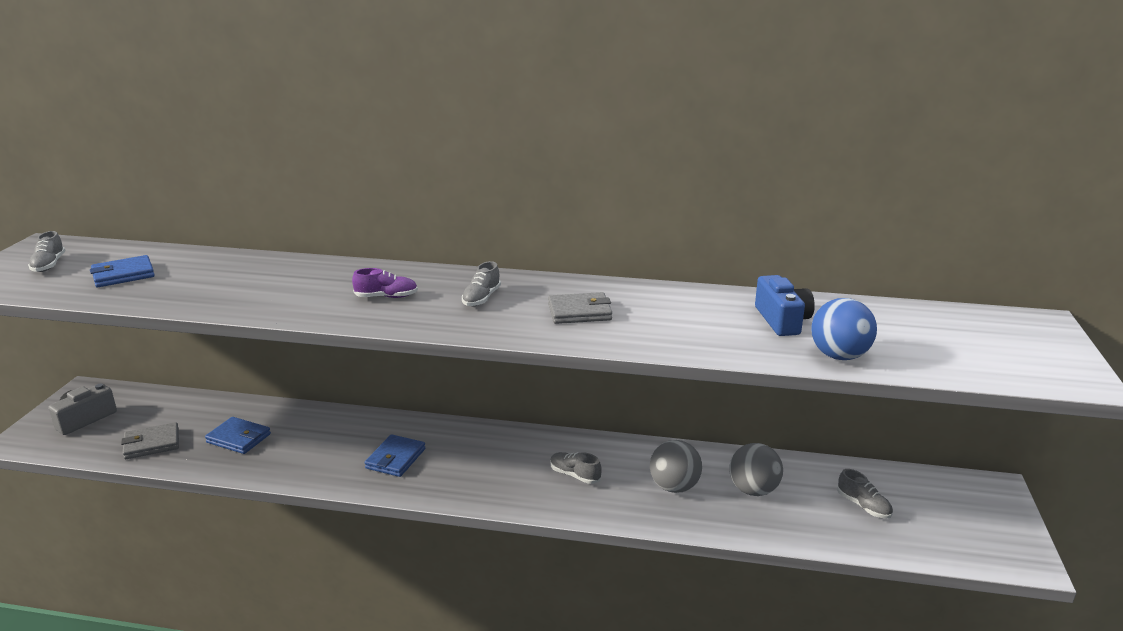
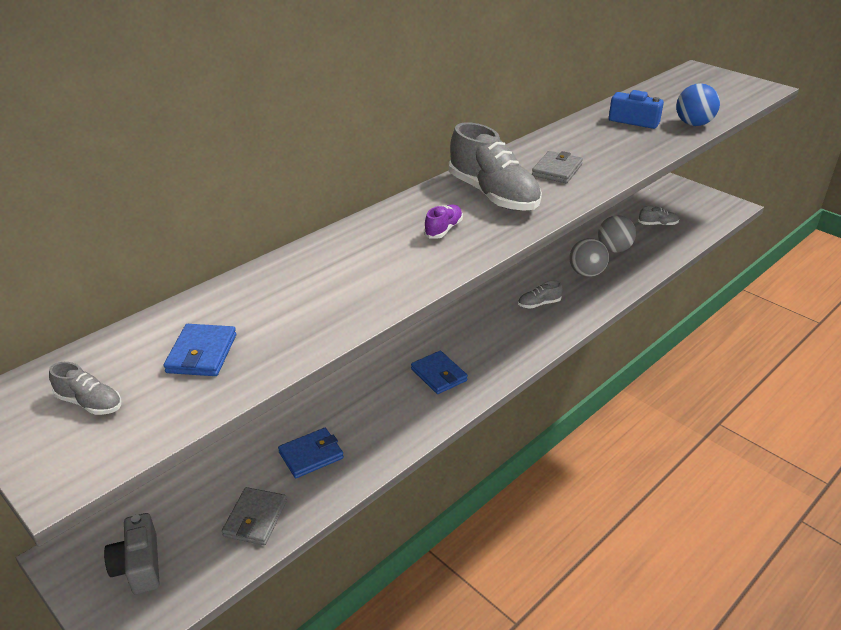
camera: 55 degrees left, 10 degrees up
(481, 298) = (493, 195): grey shoe -> grey shoe, size x2.22

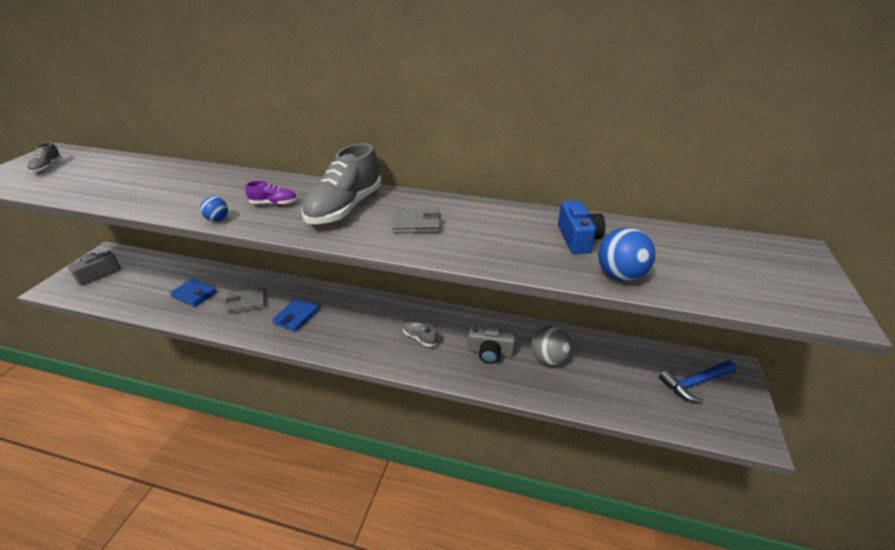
camera: 60 degrees right, 0 degrees up
(202, 354) = (94, 177): blue wallet -> none
(255, 519) = (136, 295): grey wallet -> grey wallet (247, 302)
(452, 266) = (217, 219): none -> blue ball
(586, 273) = (490, 352): grey ball -> grey camera
(657, 224) = (631, 378): grey shoe -> none
(678, 203) = (695, 383): none -> blue hammer

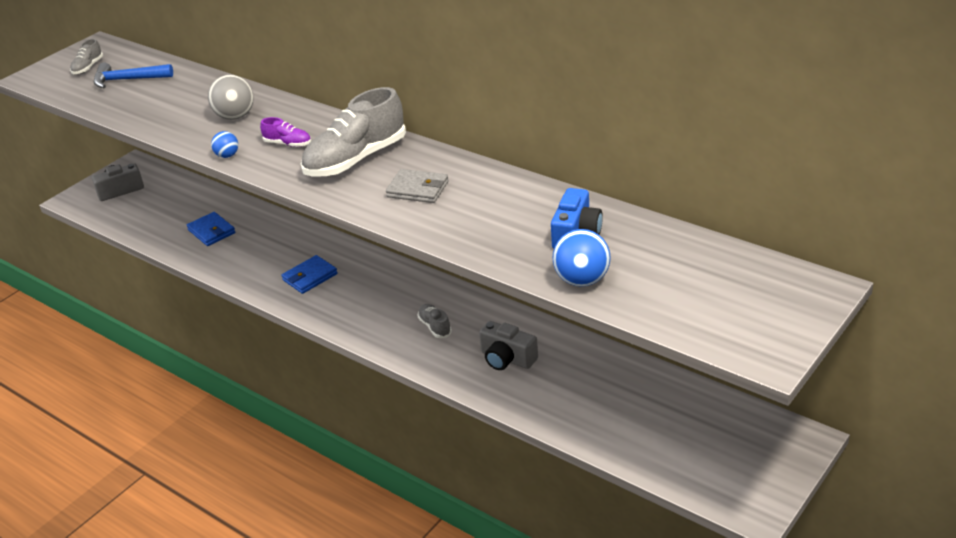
camera: 25 degrees right, 0 degrees up
(247, 302) = (263, 250): grey wallet -> none
(549, 359) = (571, 379): grey ball -> grey ball (235, 116)
(695, 383) = (733, 443): blue hammer -> blue hammer (128, 80)

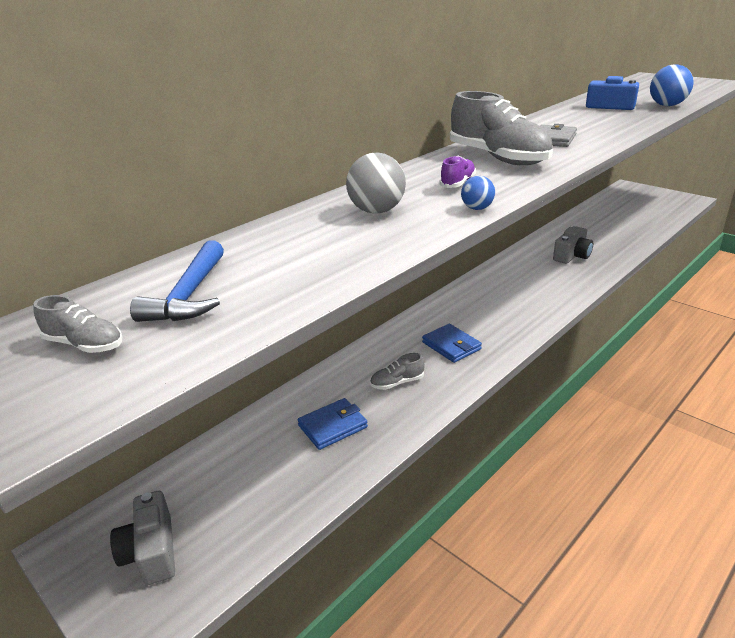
camera: 85 degrees left, 5 degrees down
(435, 327) = (534, 282): grey shoe -> grey shoe (397, 383)

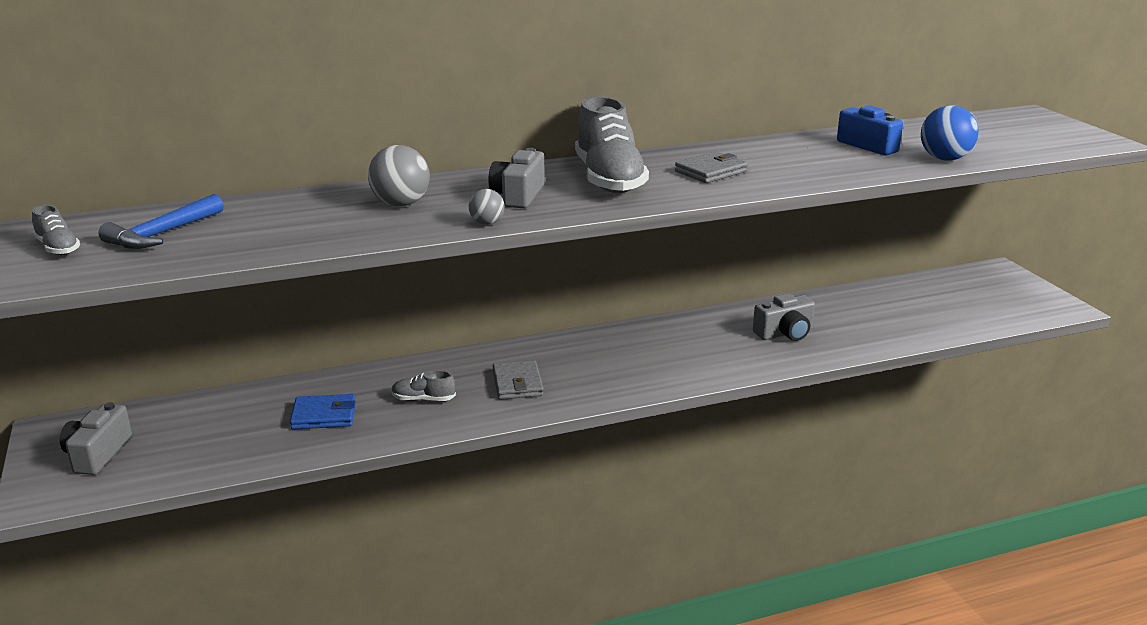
camera: 25 degrees right, 5 degrees down
(451, 346) = (517, 384): blue wallet -> grey wallet
(457, 183) = (518, 196): purple shoe -> grey camera
(477, 208) = (487, 223): blue ball -> grey ball

